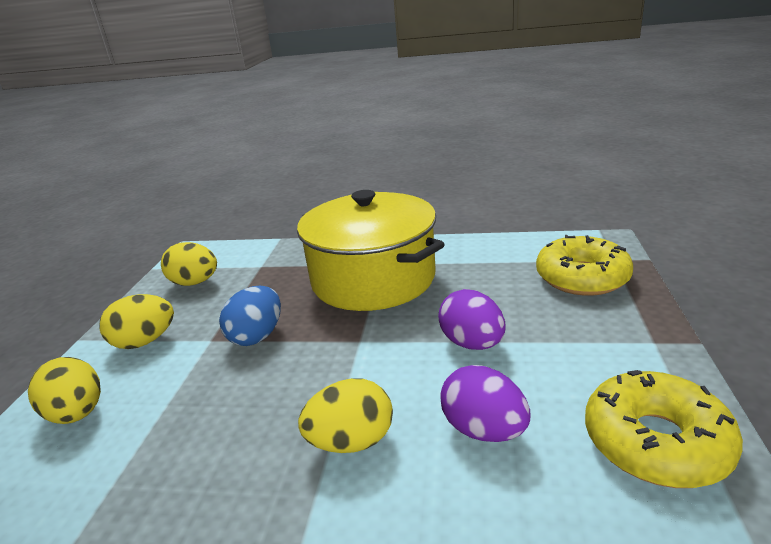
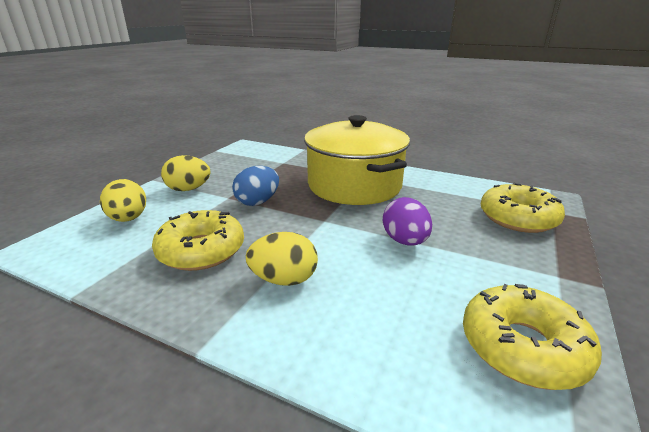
camera: 15 degrees right, 0 degrees up
(195, 283) = (236, 163): yellow egg -> none
(216, 432) = (201, 250): none -> yellow donut
(484, 430) = (383, 299): purple egg -> none

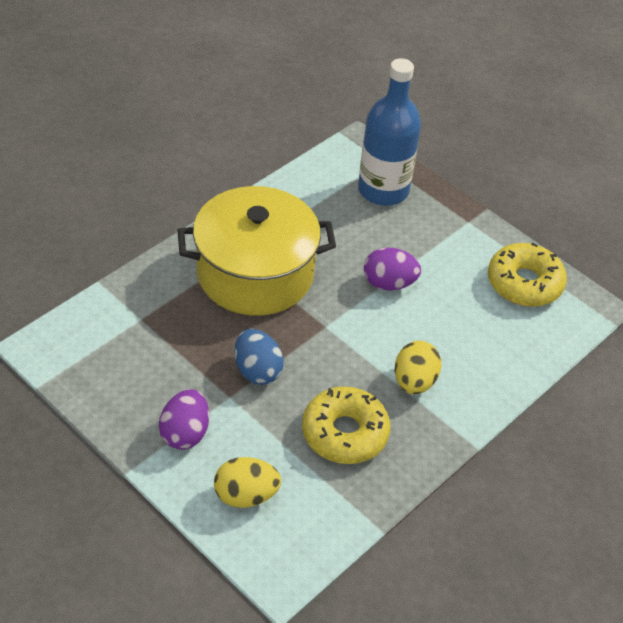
camera: 75 degrees left, 20 degrees up
(188, 189) = (185, 433): yellow egg -> purple egg
(518, 218) = (383, 190): yellow donut -> blue bottle

